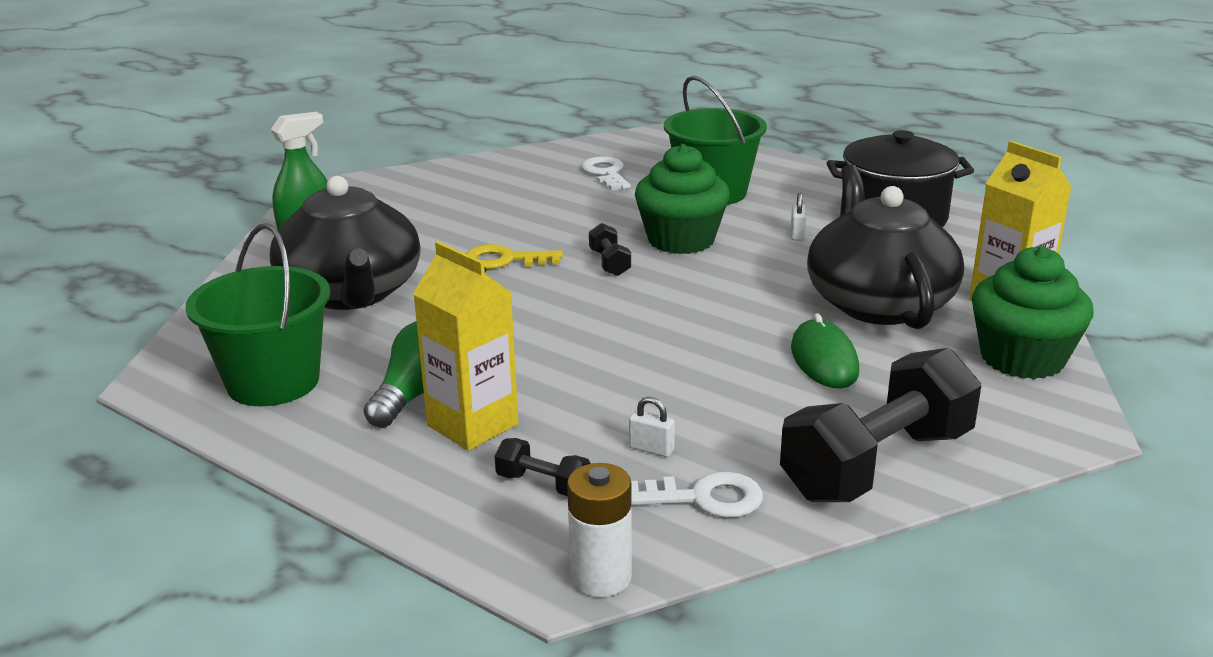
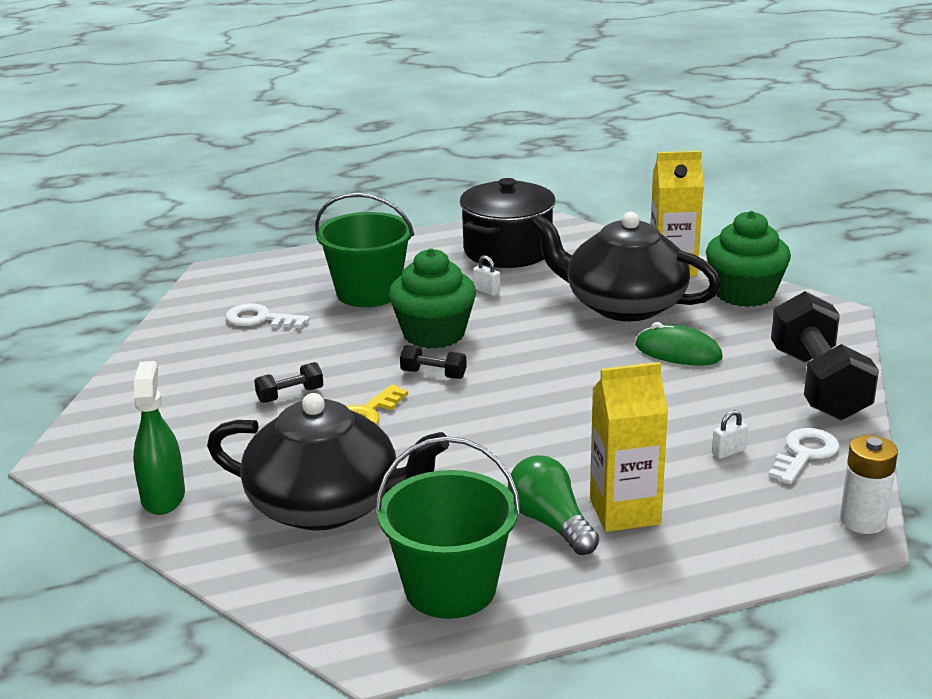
camera: 55 degrees left, 0 degrees up
(543, 484) = (734, 507): black dumbbell -> black dumbbell (290, 395)

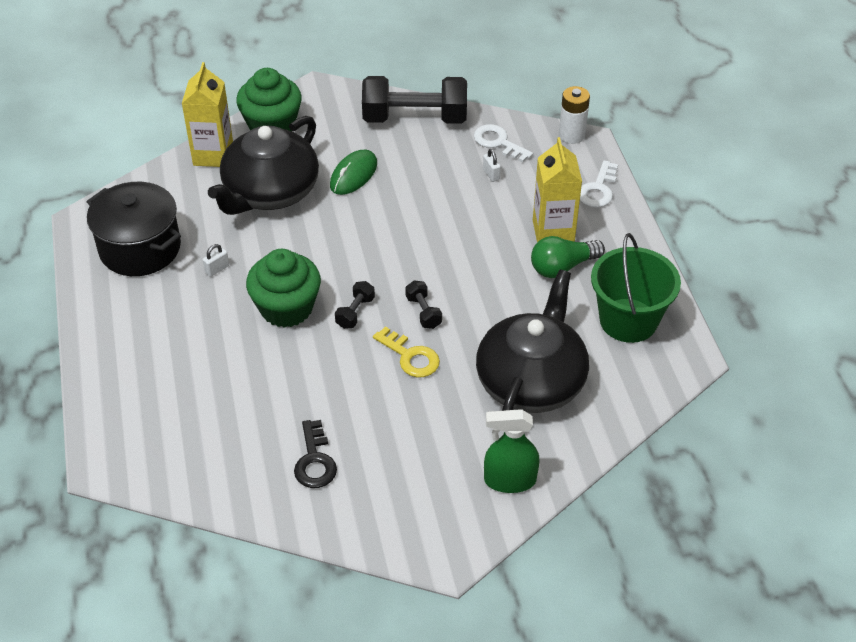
camera: 85 degrees left, 20 degrees up
(210, 371) = (315, 461): none -> black key
(260, 319) = (222, 427): white key -> white key (598, 189)
(290, 395) = (369, 403): black dumbbell -> black dumbbell (423, 312)
(368, 293) = (193, 348): green bucket -> none

